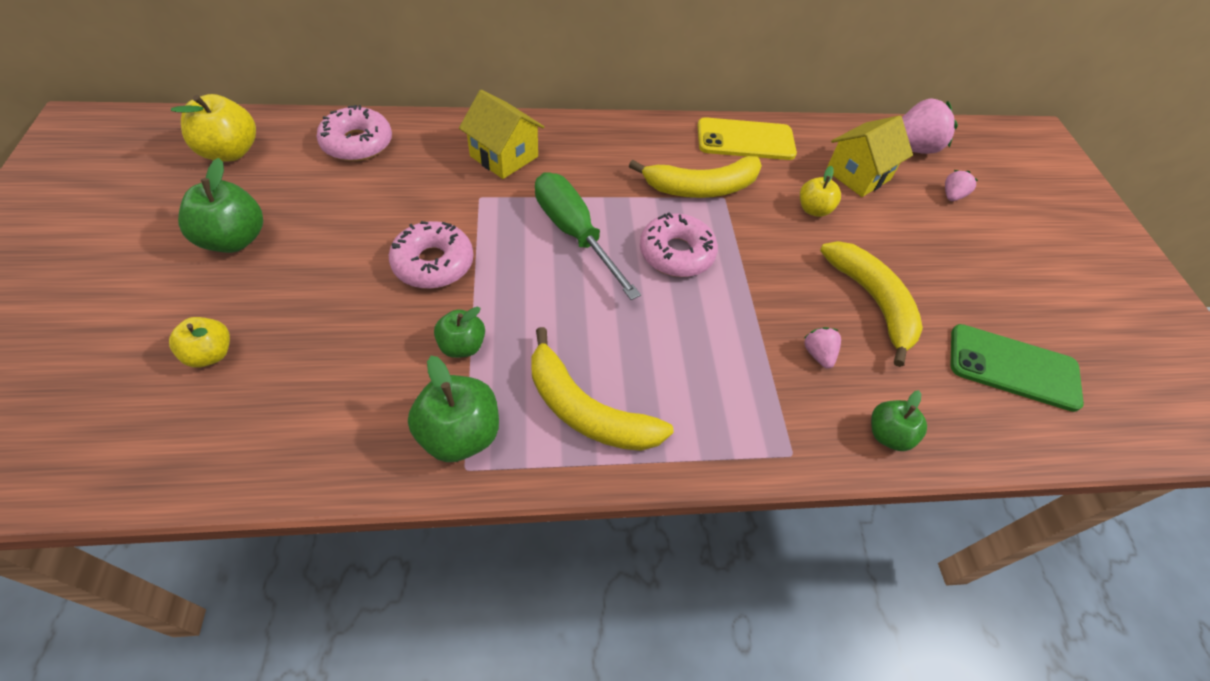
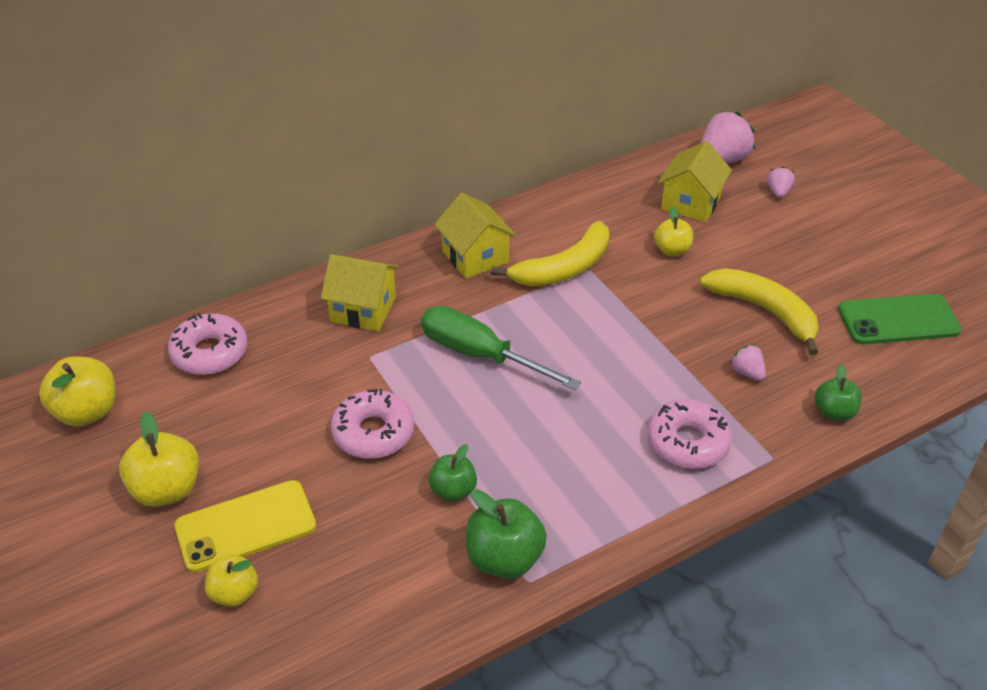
camera: 20 degrees left, 10 degrees down
(234, 239) = (167, 489): green apple -> yellow apple
(586, 410) = (593, 495): yellow banana -> none
(629, 149) = (475, 257): none -> yellow house
(676, 253) = (580, 336): pink donut -> pink donut (687, 442)
(745, 140) = (574, 207): yellow phone -> yellow phone (245, 526)

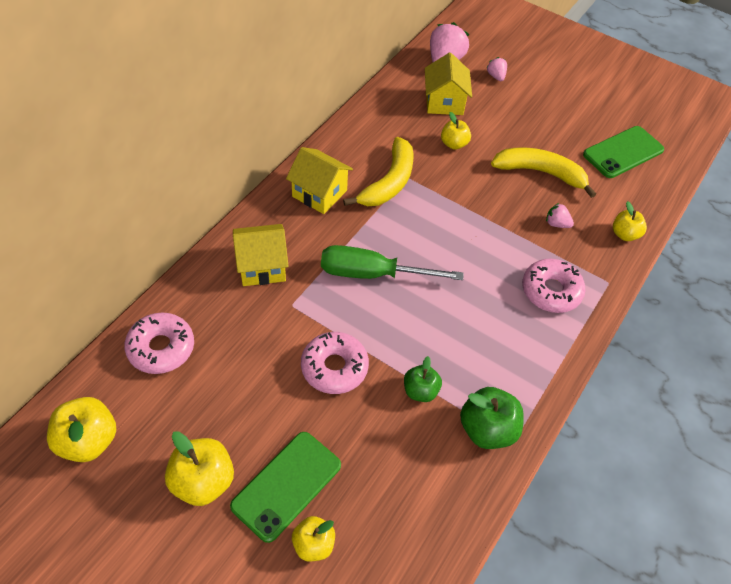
camera: 30 degrees left, 10 degrees up
(245, 526) = (286, 485): yellow phone -> green phone
(834, 412) = (624, 234): green apple -> yellow apple

